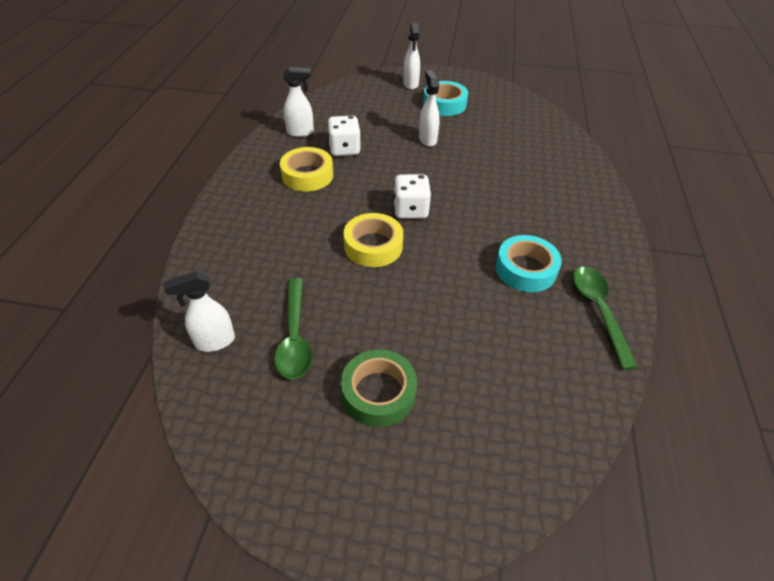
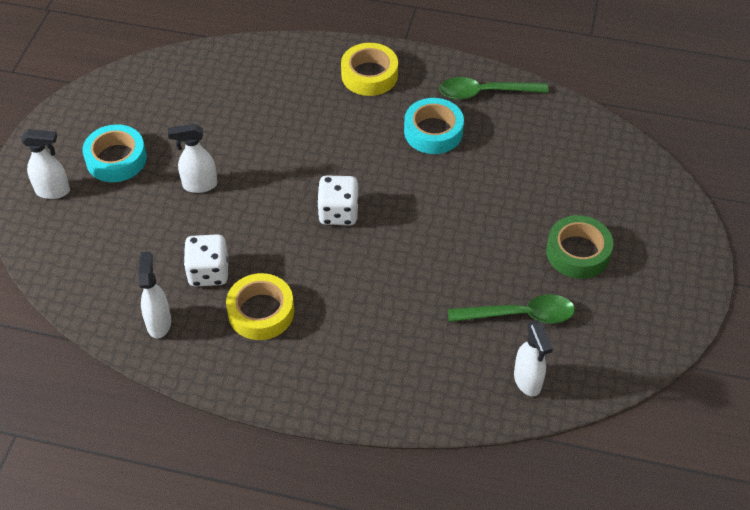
camera: 85 degrees left, 5 degrees up
(373, 246) = (395, 249): yellow tape -> yellow tape (369, 75)

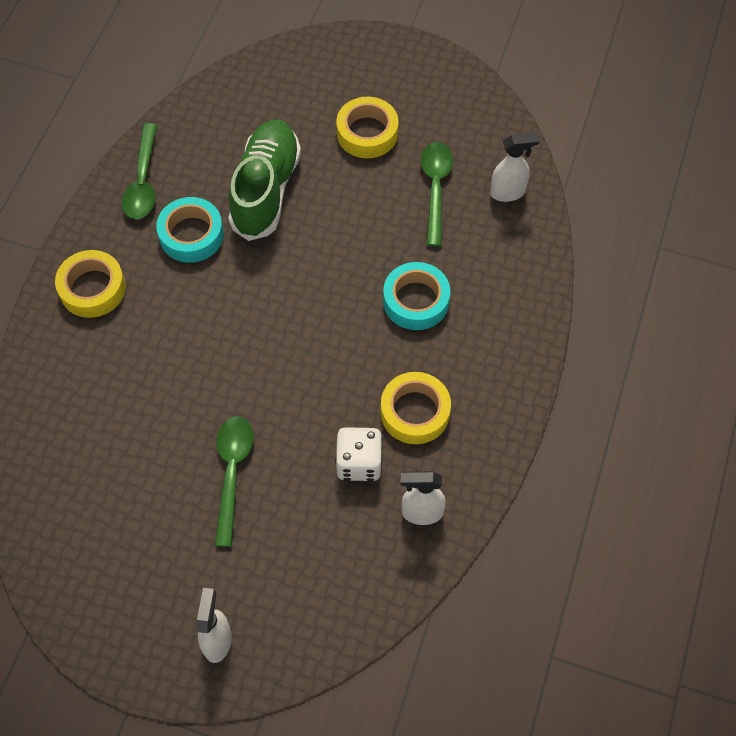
camera: 85 degrees left, 10 degrees up
(116, 159) = (176, 568): turquoise tape -> turquoise tape (416, 301)
(199, 185) = (232, 472): white spray bottle -> green spoon
(338, 213) = (292, 333): white dice -> none
(492, 179) = (266, 190): none -> green shoe
(578, 252) = (367, 133): green tape -> yellow tape

